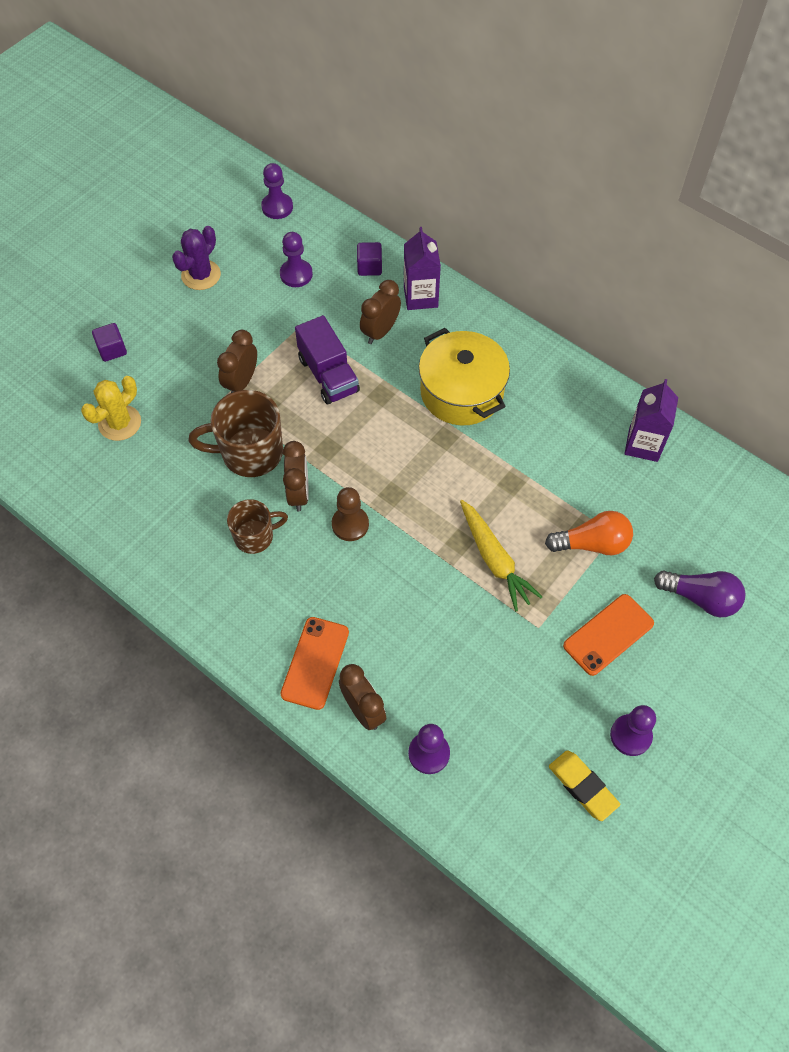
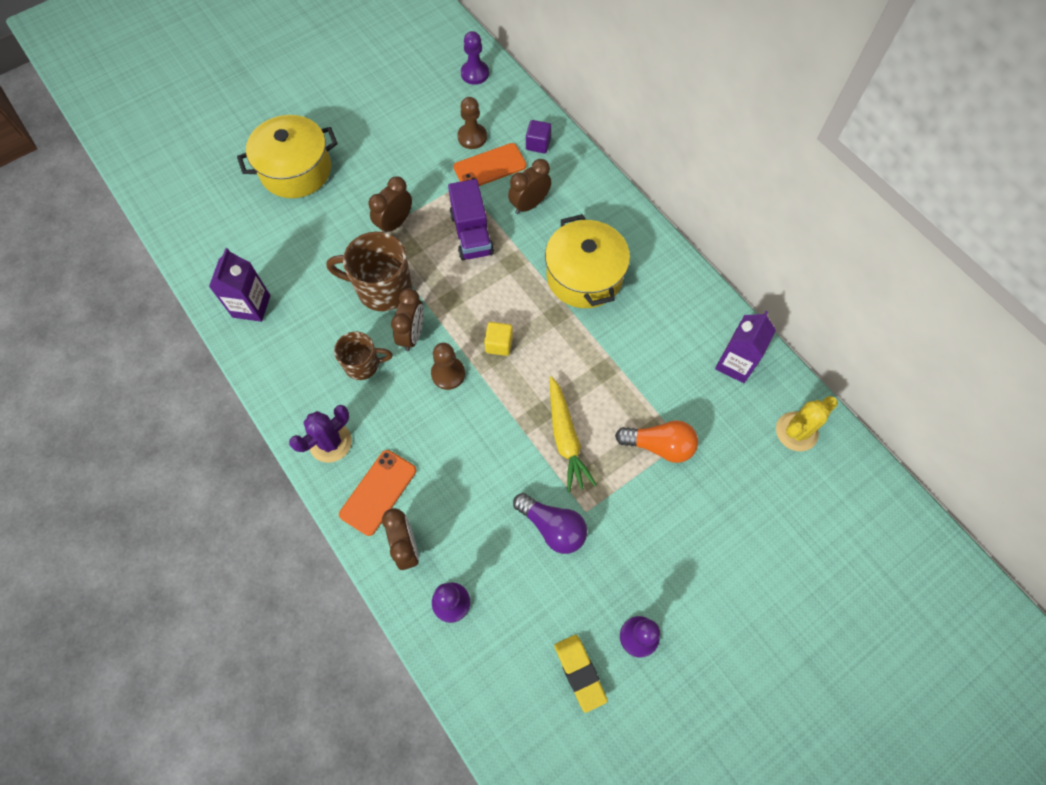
camera: 15 degrees right, 5 degrees up
(112, 350) = (296, 170): purple cube -> yellow pot
(120, 423) = (281, 236): yellow cactus -> yellow cactus (796, 431)
(201, 275) = (391, 120): purple cactus -> purple cactus (330, 442)
(296, 274) = (472, 137): purple pawn -> brown pawn
(394, 481) = (499, 344): none -> yellow cube
(420, 297) = (575, 181): purple carton -> purple carton (251, 306)
(608, 634) = (647, 535): orange phone -> orange phone (490, 167)
(700, 598) = (745, 523): purple light bulb -> purple light bulb (552, 527)

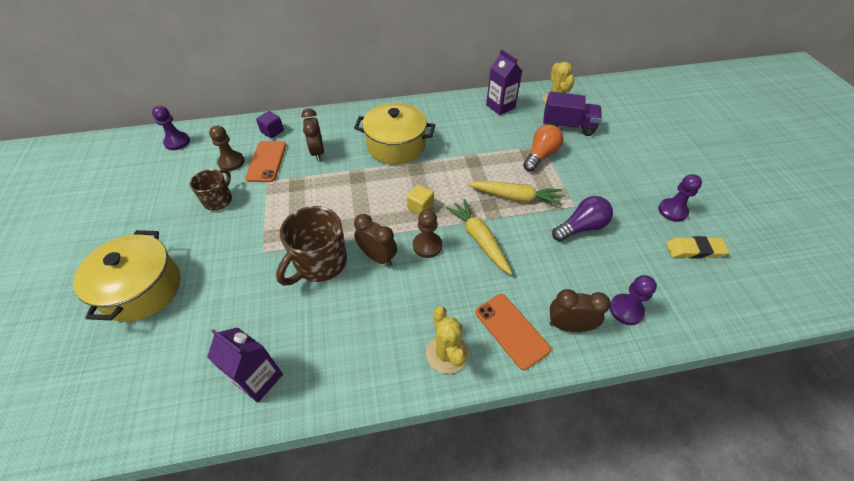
camera: 65 degrees left, 15 degrees down
(330, 442) = (447, 353): purple cactus -> yellow cactus
(363, 364) = (384, 302): brown mug -> brown mug (218, 200)
(395, 223) = (265, 234): brown clock -> none
(471, 234) = (315, 191): purple truck -> purple truck (568, 126)
(481, 422) = (479, 239): none -> yellow carrot

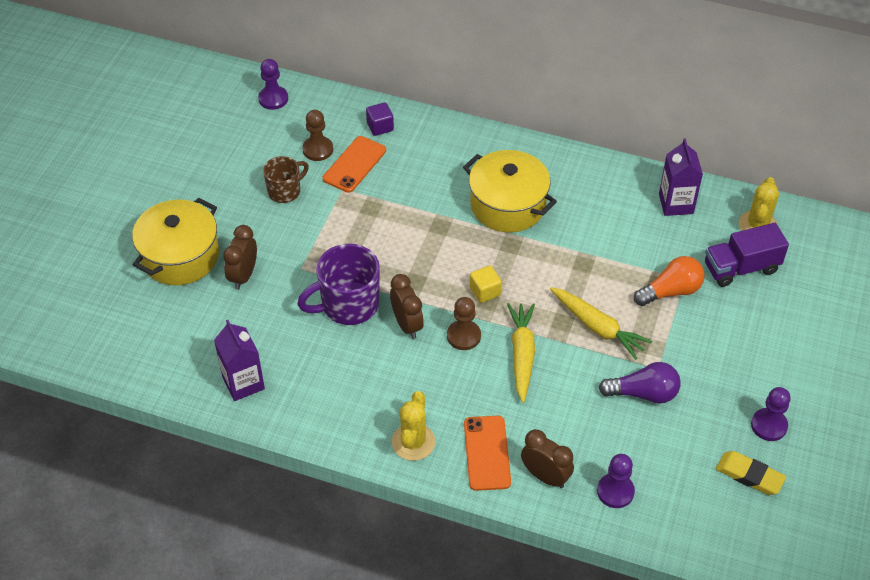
camera: 30 degrees right, 0 degrees up
(317, 152) = (415, 176): brown clock -> brown clock (243, 276)
(320, 263) = (348, 305): brown mug -> purple mug
(568, 126) = (741, 268): purple truck -> purple truck turned 120 degrees clockwise

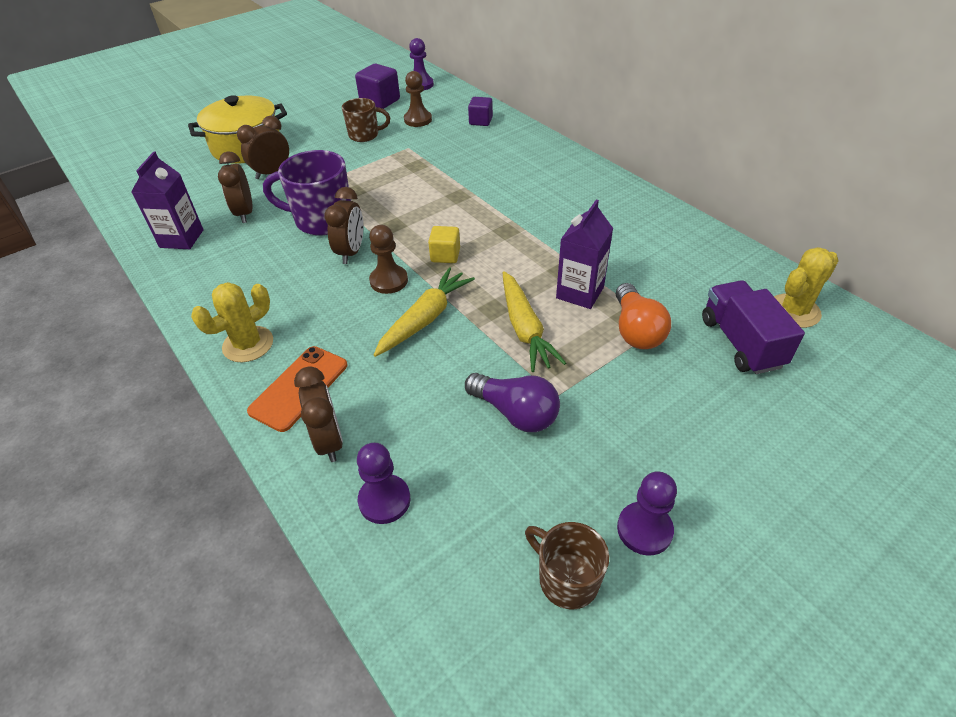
camera: 35 degrees right, 5 degrees down
(254, 140) = (380, 101): none -> purple cube
(270, 331) = (245, 213): none -> brown clock
(354, 164) = (435, 136): orange phone -> none
(507, 205) = (533, 202): yellow pot -> none
(671, 291) = (636, 330): orange light bulb -> orange light bulb turned 75 degrees clockwise
(676, 204) = (708, 259): purple carton -> purple carton (580, 292)
(741, 268) = (741, 342): purple truck -> purple truck turned 60 degrees clockwise
(749, 475) = (566, 579): yellow eraser -> brown mug

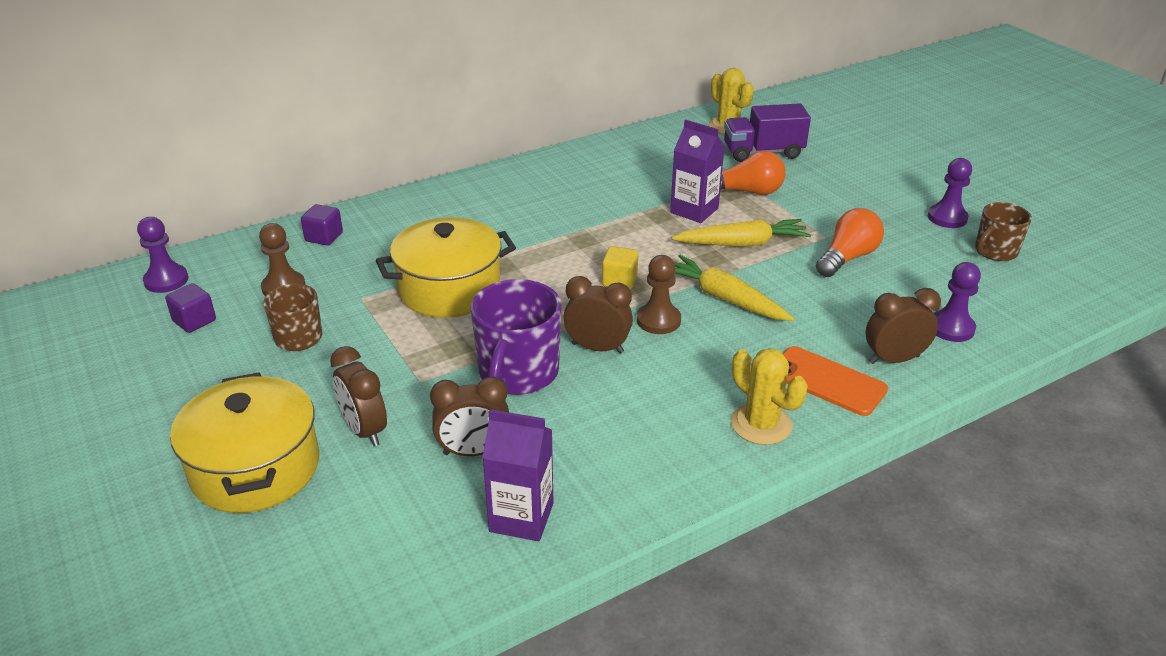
camera: 85 degrees left, 10 degrees down
(380, 101) = (194, 321): purple cube -> purple cube, size x0.64
(423, 178) = (449, 289): none -> yellow pot
(515, 413) = (847, 258): purple light bulb -> orange light bulb

